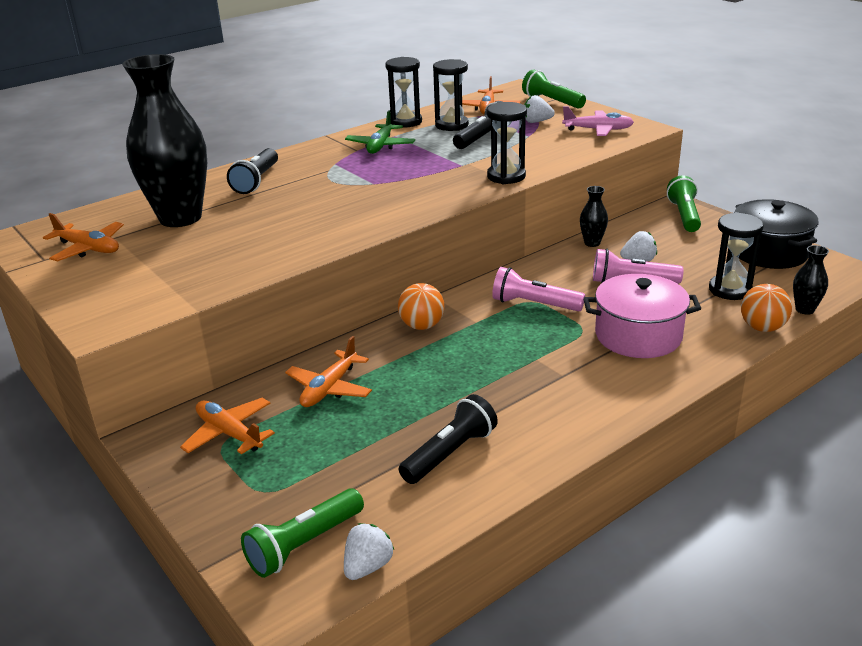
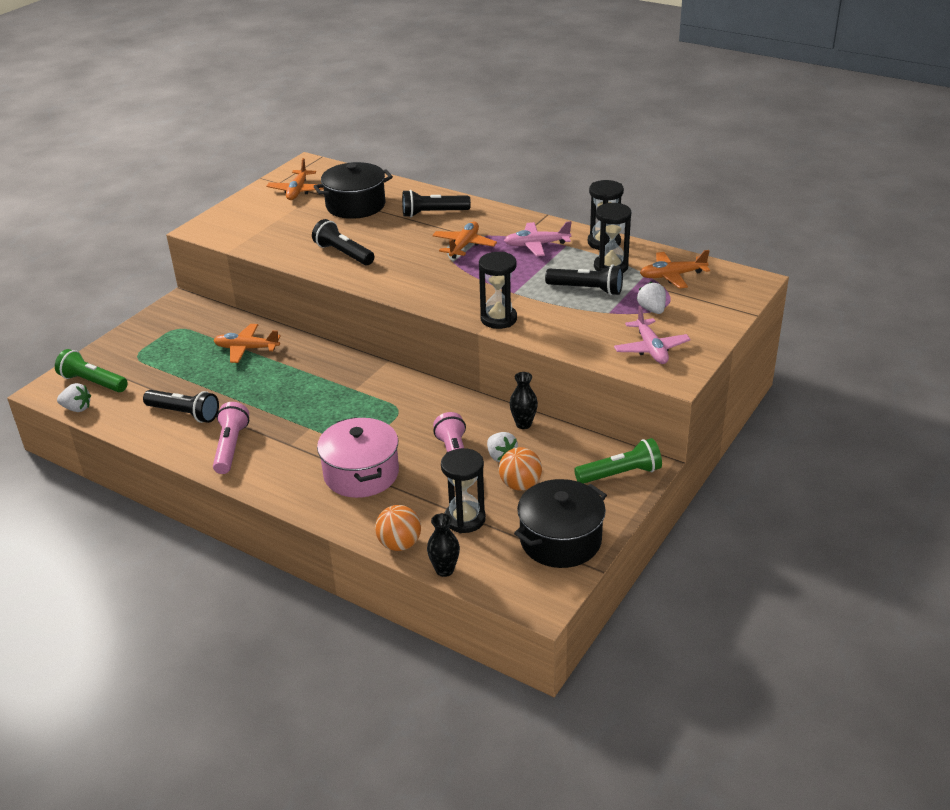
camera: 70 degrees right, 5 degrees up
(180, 218) = (355, 205): black vase -> black pot
(229, 433) = (189, 327): orange plane -> orange plane (464, 245)
(292, 235) = (343, 254): none -> black flashlight
(380, 146) = (536, 245): green plane -> pink plane
(422, 326) = (339, 366): orange ball -> orange ball (520, 485)
(534, 304) = (393, 412): pink flashlight -> pink flashlight (231, 447)
(552, 101) = (721, 308): green flashlight -> none

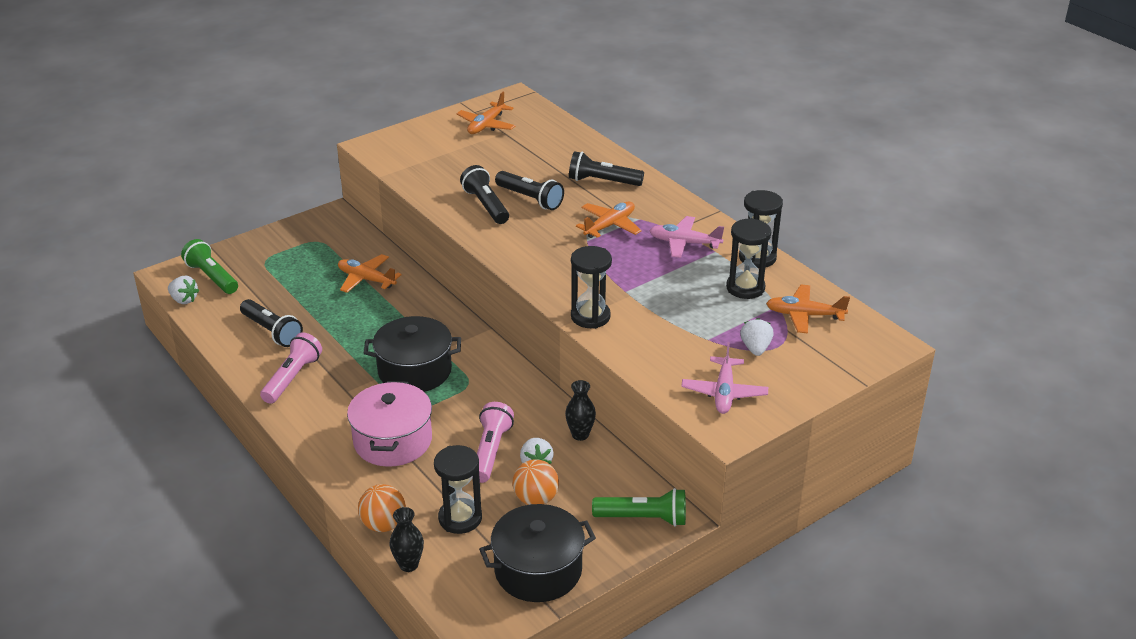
camera: 20 degrees right, 0 degrees up
(355, 205) = (532, 154): black pot -> black pot (415, 371)
(587, 289) = (702, 307): black flashlight -> black flashlight (530, 199)

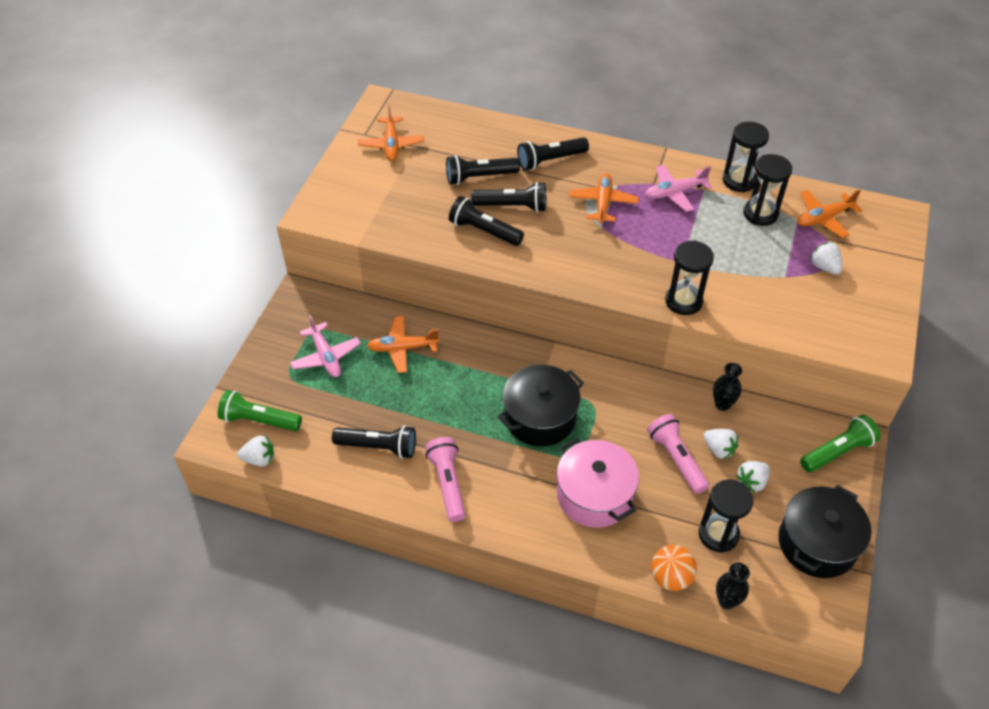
camera: 35 degrees left, 15 degrees up
(528, 170) = (479, 177): none -> black flashlight
(536, 499) = (751, 482): orange ball -> white strawberry
(724, 392) = (846, 320): pink plane -> pink plane (326, 356)

